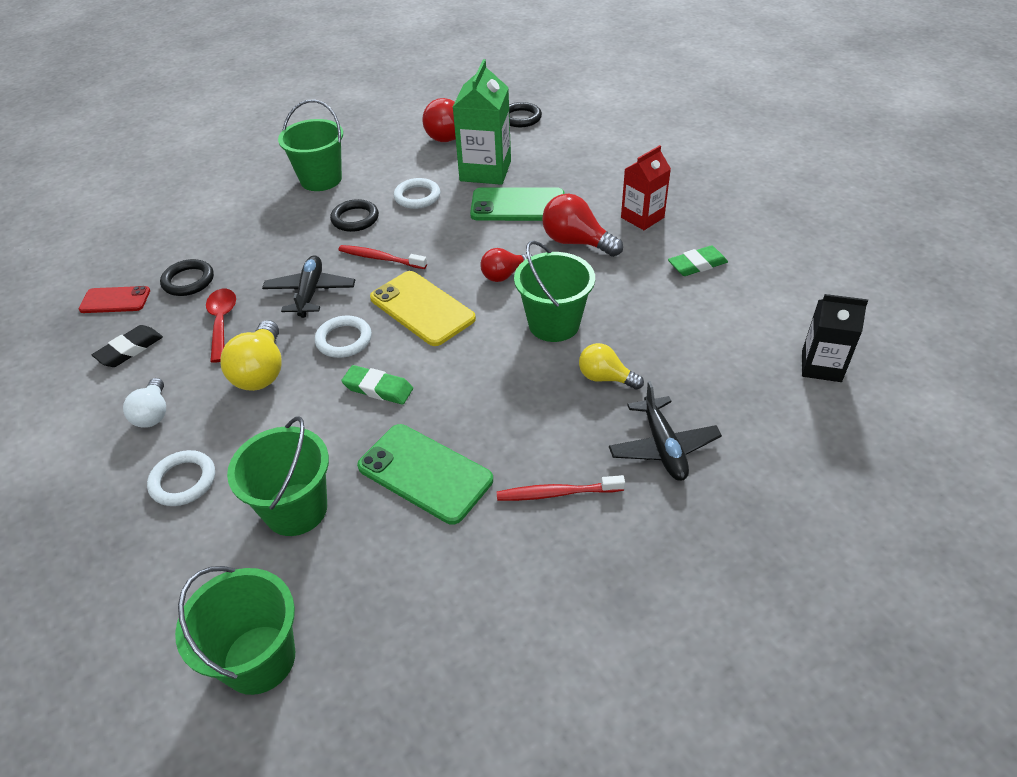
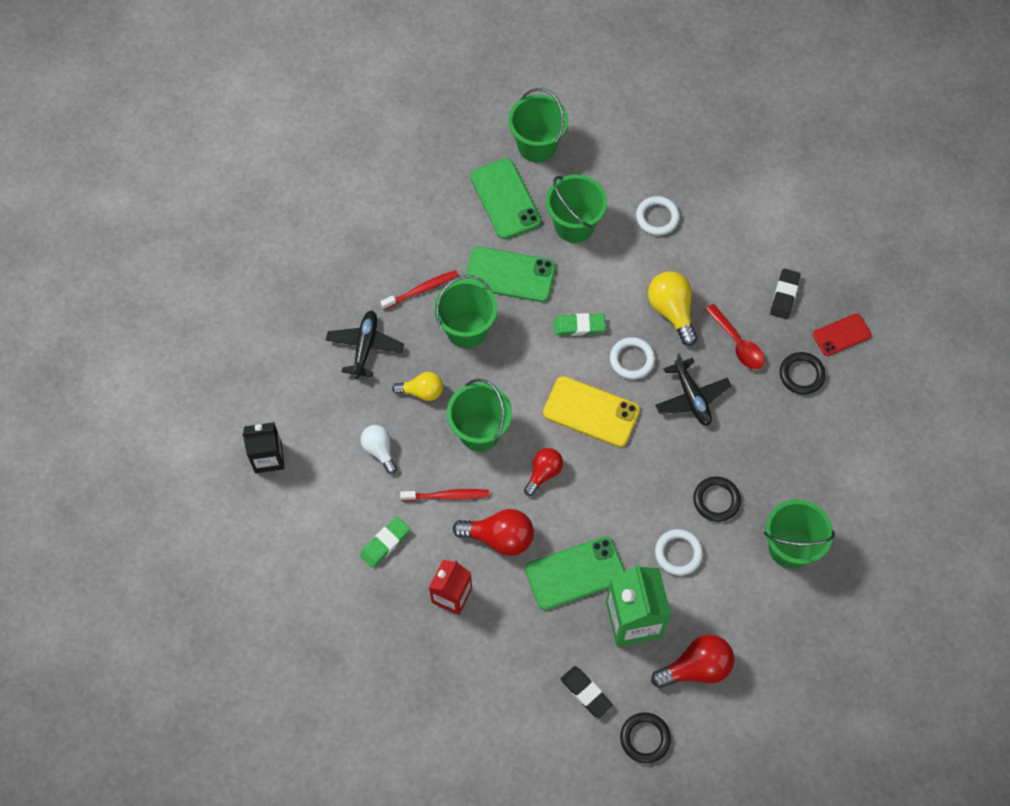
camera: 155 degrees right, 20 degrees up
(153, 414) = (718, 253): white light bulb -> white light bulb (379, 450)
(366, 584) = (505, 199): none -> green phone
(380, 258) = (660, 456): red toothbrush -> red toothbrush (447, 496)
(518, 426) = (466, 329): none -> green bucket
(552, 145) = (586, 693): none -> black eraser
(663, 447) = (365, 347): black plane -> black plane turned 45 degrees clockwise

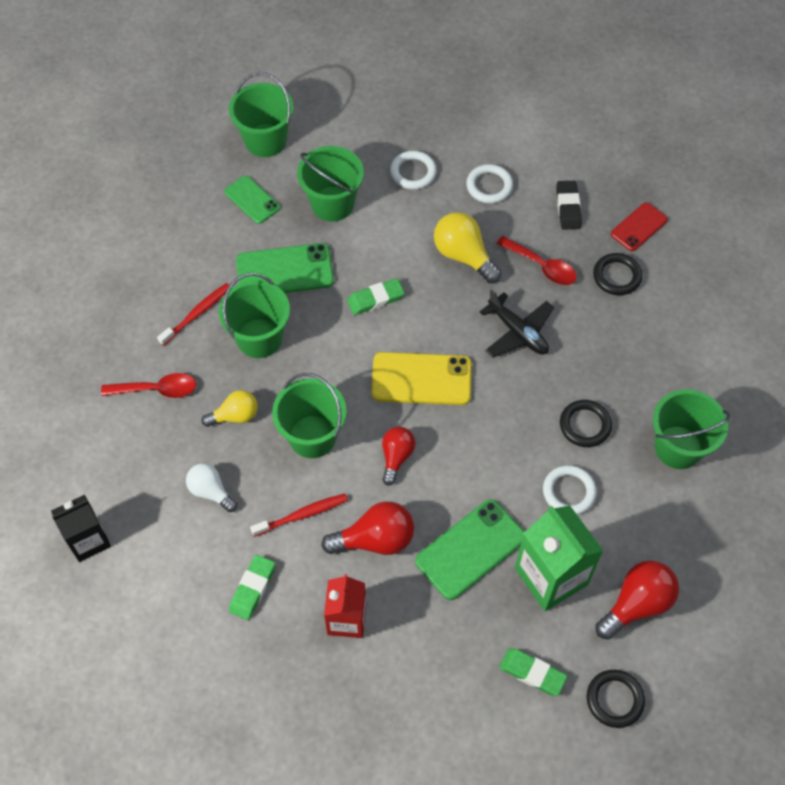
camera: 20 degrees left, 5 degrees down
(365, 347) = (156, 389): black plane -> red spoon
(505, 199) = (252, 200): green phone -> green phone, size x0.62
(586, 693) = (532, 673): black eraser -> green eraser
(632, 360) = (442, 315): white ring -> white ring (489, 186)

